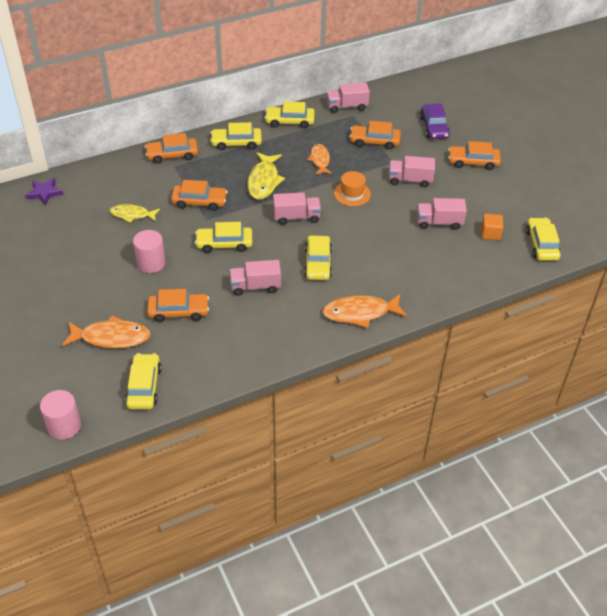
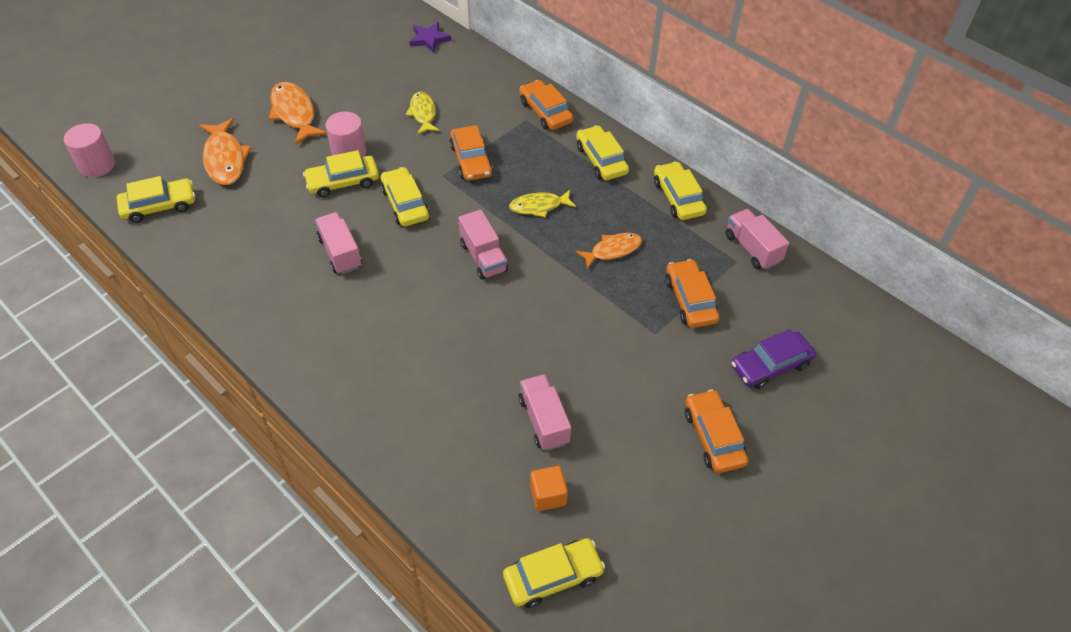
camera: 70 degrees right, 5 degrees up
(178, 311) = (278, 199): orange car -> none
(264, 181) = (539, 206): yellow fish -> yellow fish, size x0.66
(318, 263) = (403, 302): yellow car -> yellow car (343, 182)
(352, 194) = (558, 303): orange hat -> none
(360, 313) = (324, 369): orange fish -> orange fish (294, 113)
(410, 180) = (623, 363): pink truck -> none

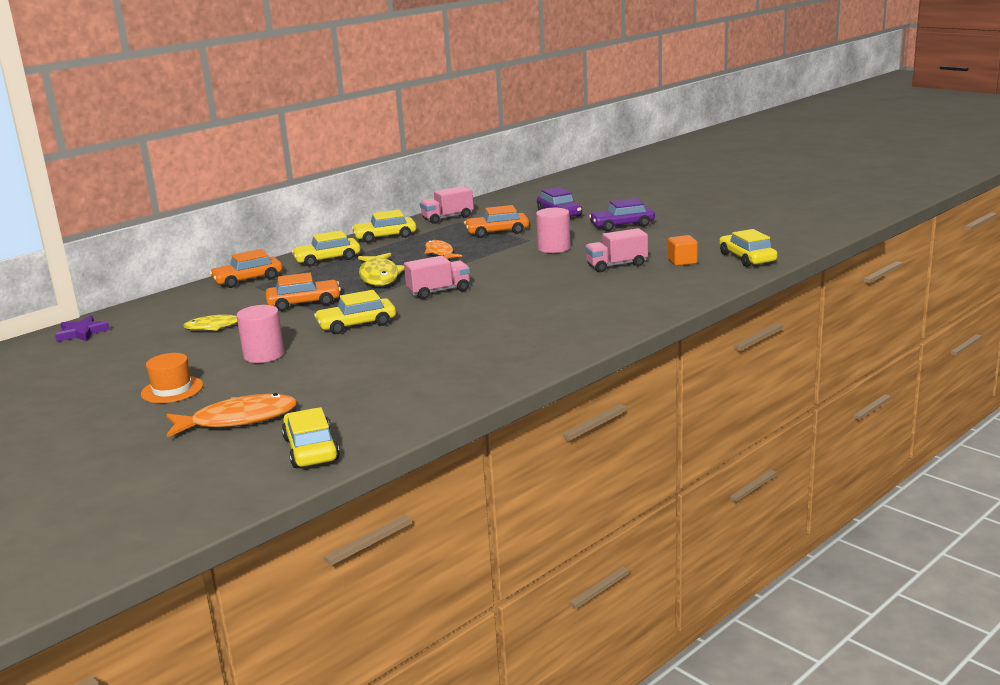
camera: 85 degrees left, 30 degrees down
(97, 165) = (203, 507): pink cylinder -> pink cylinder (554, 248)
(294, 113) = (172, 390): orange fish -> orange hat
(340, 253) = (420, 345): pink truck -> none
(343, 182) = (311, 353): yellow car -> none
(539, 206) = (379, 276): yellow fish -> yellow fish, size x1.52
(713, 437) = (622, 225): orange car -> purple car

